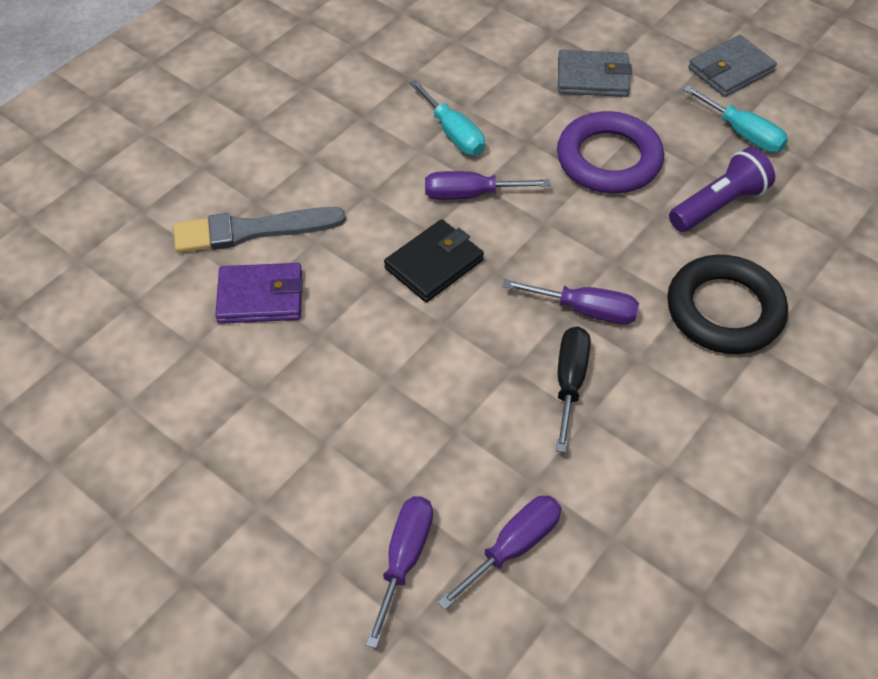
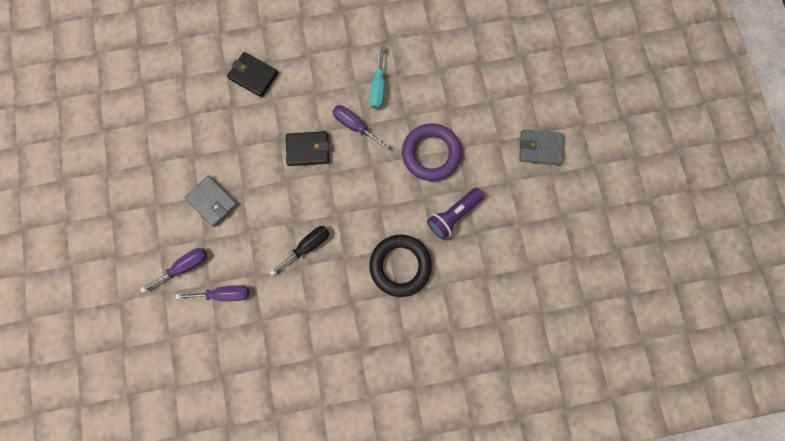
camera: 40 degrees right, 25 degrees up
(253, 230) = (253, 76): grey brush -> black wallet
(260, 297) = (229, 112): purple wallet -> none
(586, 310) = (345, 220): purple screwdriver -> none
(592, 77) = (470, 103): grey wallet -> grey wallet (212, 202)
(719, 205) = (453, 215): purple flashlight -> purple flashlight turned 135 degrees clockwise
(743, 134) = (505, 187): turquoise screwdriver -> none

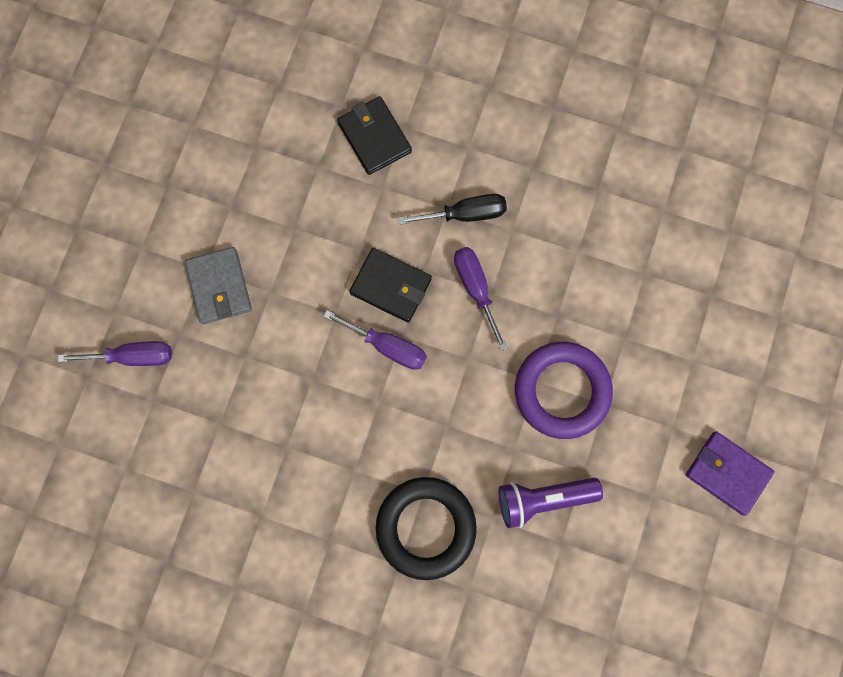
camera: 30 degrees right, 0 degrees up
(224, 294) = (164, 425): purple screwdriver -> purple screwdriver (387, 346)
(308, 246) = (313, 424): black screwdriver -> black screwdriver (465, 214)
(378, 87) = (541, 251): turquoise screwdriver -> none
(540, 148) = (727, 473): grey wallet -> purple wallet

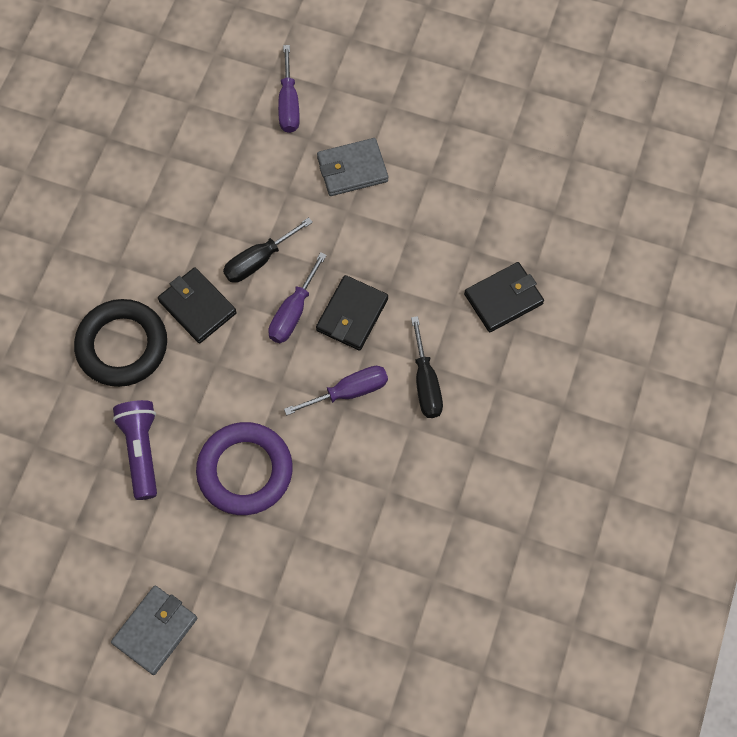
camera: 90 degrees right, 10 degrees down
(327, 384) = (258, 260): none -> black screwdriver
(381, 448) = (197, 307): none -> black wallet
(727, 473) = (155, 630): purple wallet -> grey wallet

